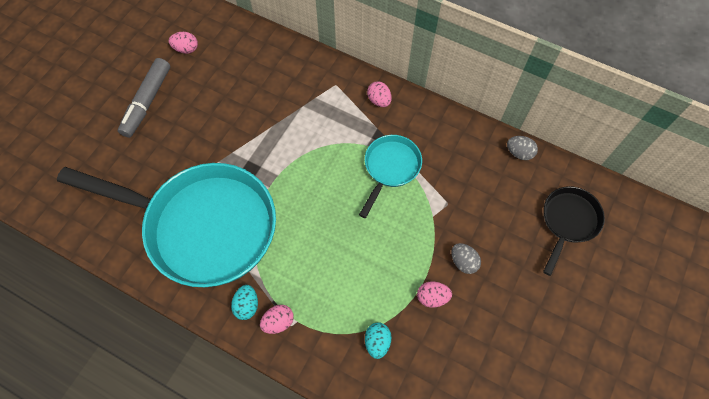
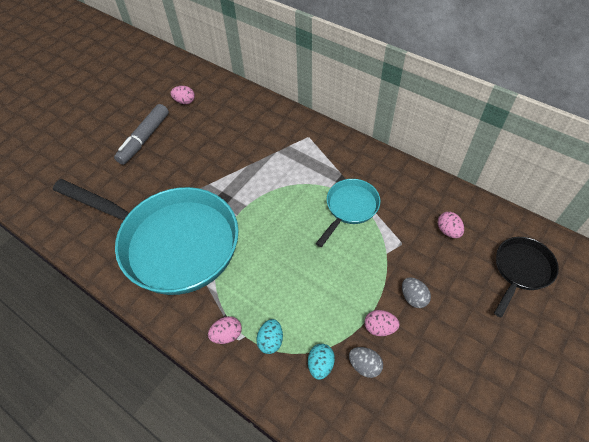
camera: 10 degrees right, 10 degrees down
(247, 305) = (200, 316): turquoise egg -> turquoise egg (271, 341)
(379, 100) = (345, 152): pink egg -> pink egg (448, 231)
(519, 153) = (474, 205): grey egg -> grey egg (364, 365)

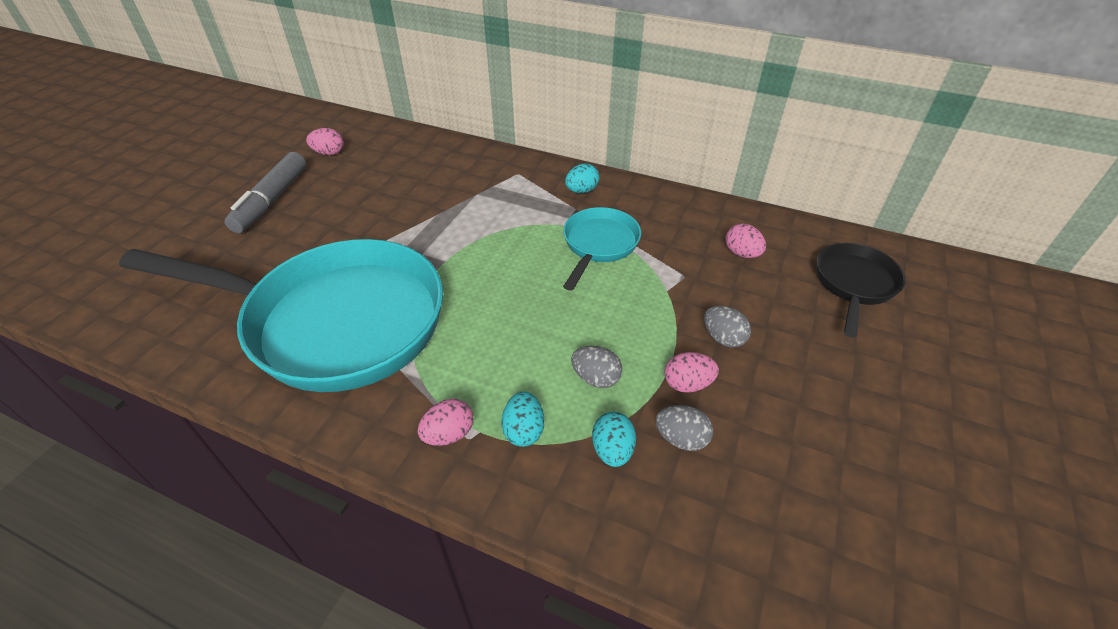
camera: 15 degrees left, 10 degrees down
(322, 312) = (596, 378): none -> grey egg
(349, 158) = (581, 191): none -> turquoise egg

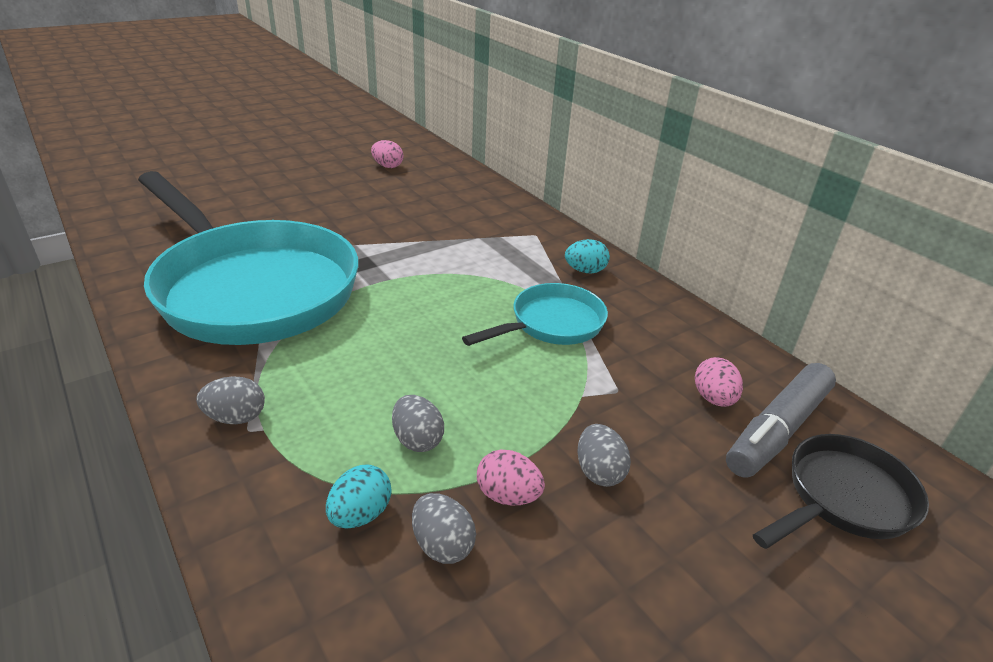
camera: 30 degrees right, 10 degrees down
(271, 200) = (307, 185): grey marker -> grey marker (777, 430)
(449, 434) = (236, 417): pink egg -> grey egg
(524, 430) = (300, 449): turquoise egg -> none

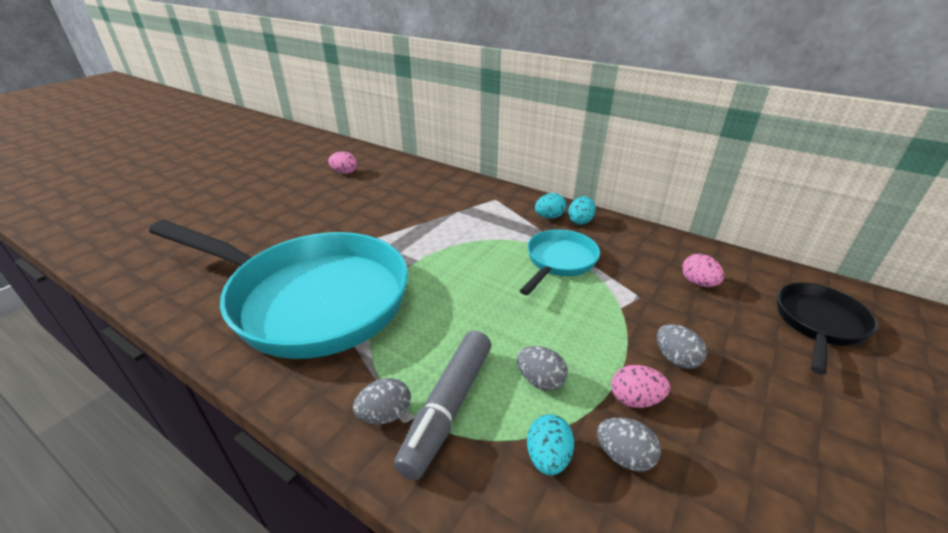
camera: 20 degrees left, 0 degrees up
(621, 285) = (580, 221): none -> turquoise egg
(777, 430) = (749, 292): grey marker -> grey marker (448, 407)

